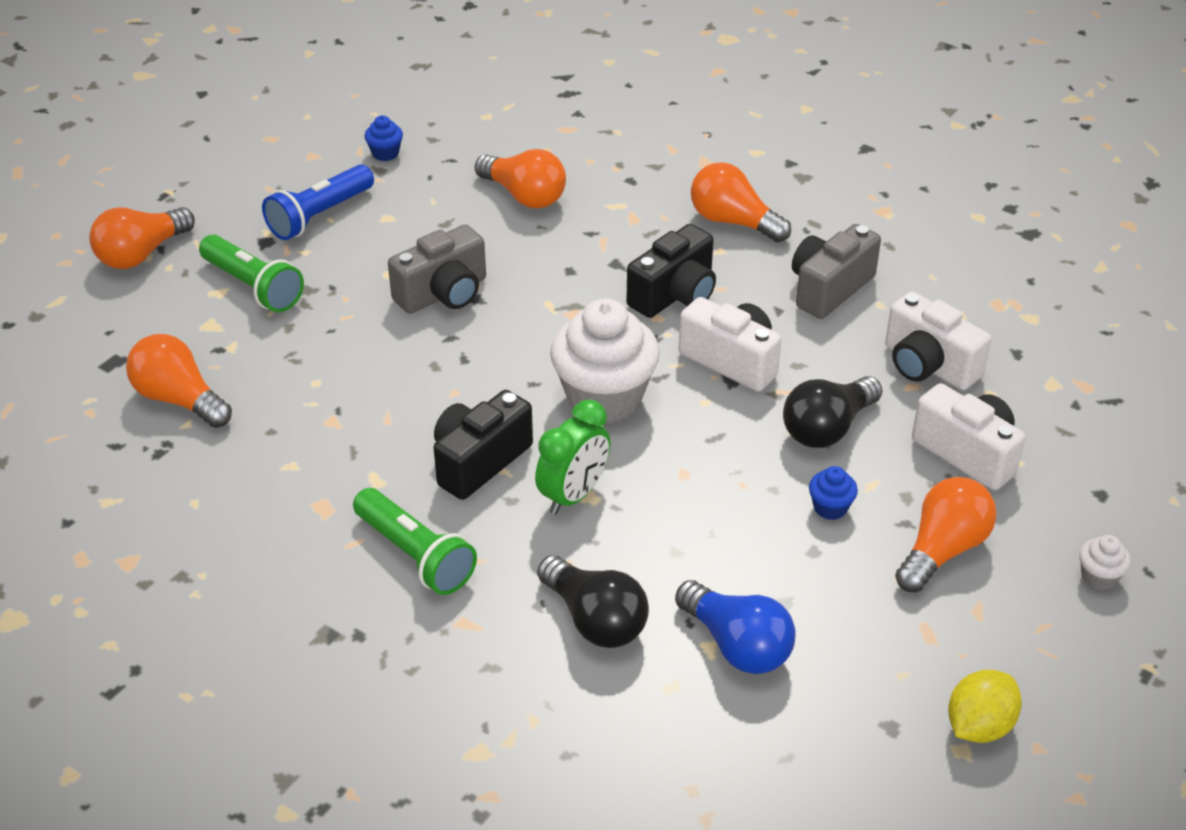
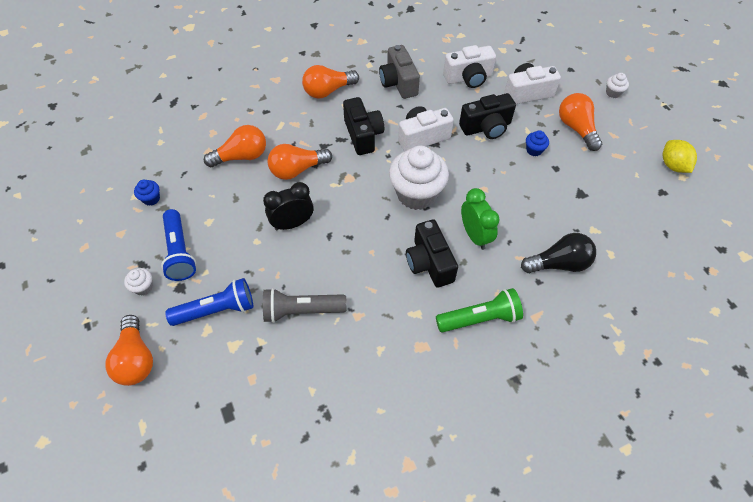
camera: 60 degrees left, 15 degrees up
(179, 399) = (288, 386): orange light bulb -> orange light bulb (297, 170)
(245, 212) = (143, 287): none -> white cupcake
(253, 287) = (216, 310): green flashlight -> blue flashlight
(303, 363) = (302, 310): none -> grey flashlight
(443, 293) = (292, 223): grey camera -> black clock
(737, 645) = (597, 219): blue light bulb -> none
(827, 428) = (486, 127): black light bulb -> black camera

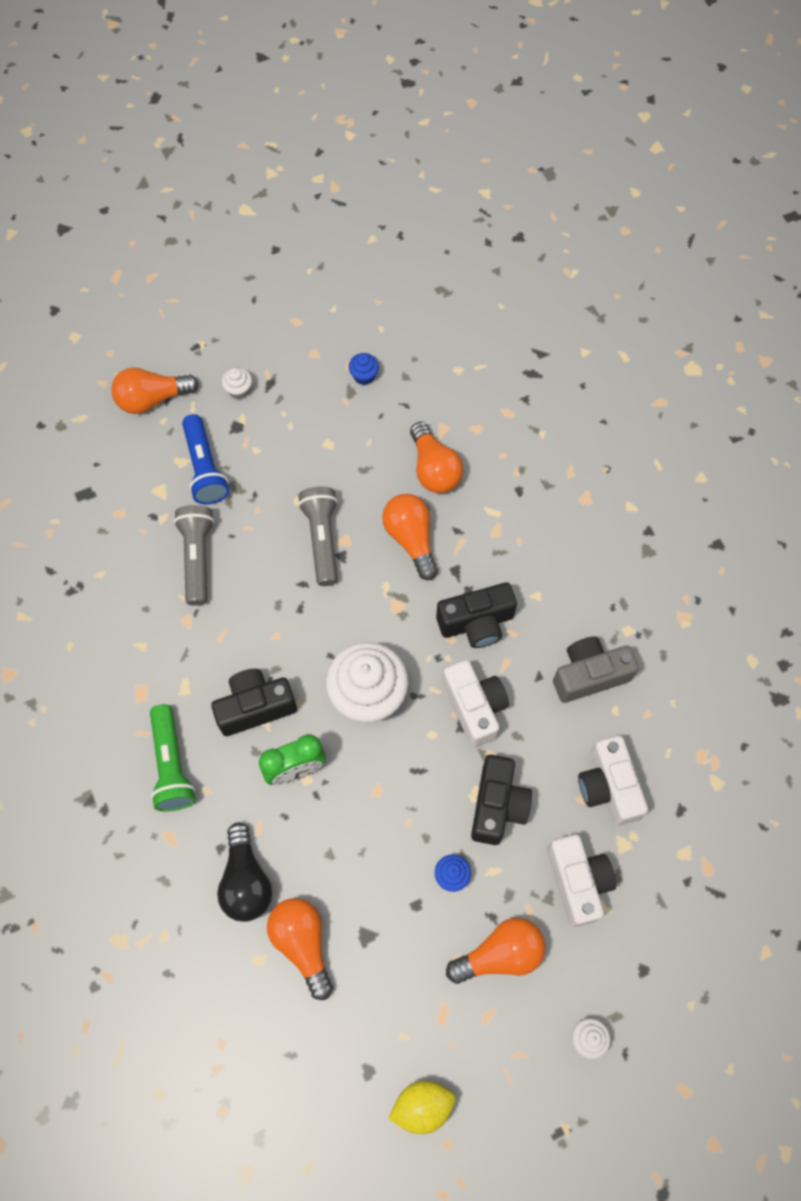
camera: 90 degrees right, 10 degrees up
(179, 252) = (285, 419): blue flashlight -> none
(292, 223) = (322, 539): black clock -> grey flashlight
(328, 91) = (565, 572): orange light bulb -> orange light bulb (303, 943)
(486, 127) = (497, 805): black camera -> black camera turned 150 degrees counterclockwise

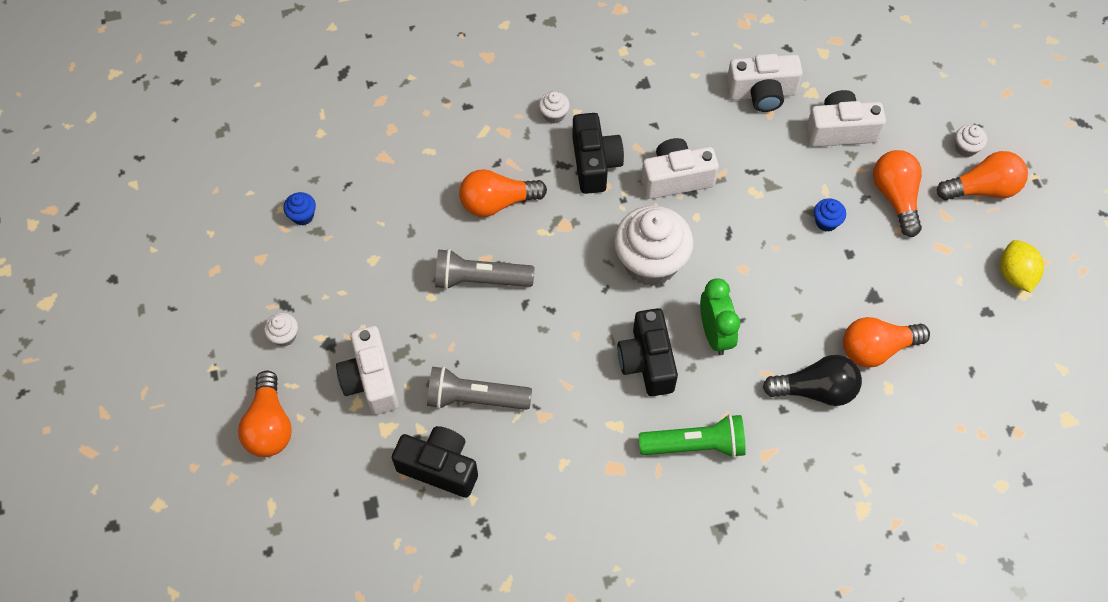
camera: 80 degrees left, 5 degrees down
(205, 468) = (371, 380): blue flashlight -> white camera
(434, 469) = (426, 171): orange light bulb -> orange light bulb (982, 189)
(497, 805) = (768, 177): black camera -> black camera (439, 467)
(527, 574) = (554, 115): none -> white cupcake
(589, 675) = (659, 87): grey camera -> none

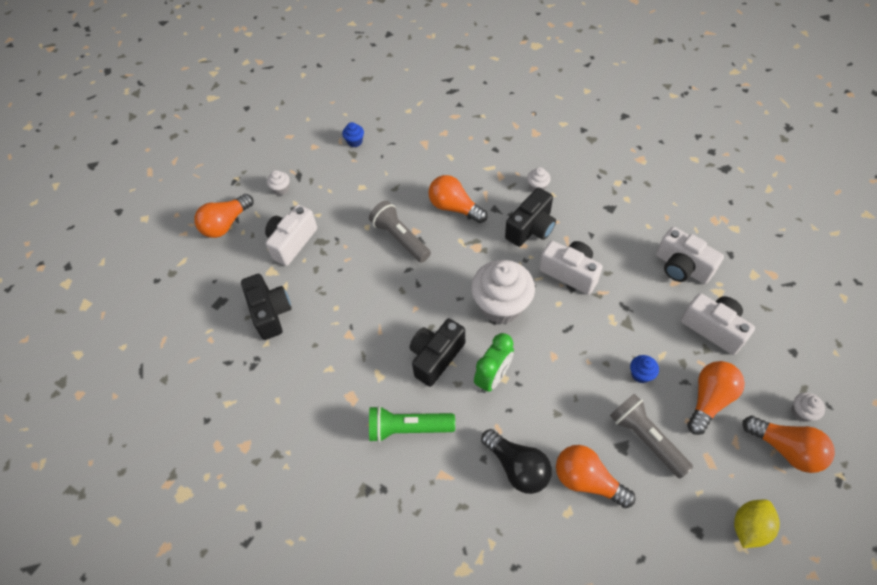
camera: 50 degrees right, 5 degrees down
(475, 398) = (327, 294): grey flashlight -> grey flashlight (646, 438)
(695, 445) = (408, 428): green flashlight -> green flashlight turned 135 degrees clockwise

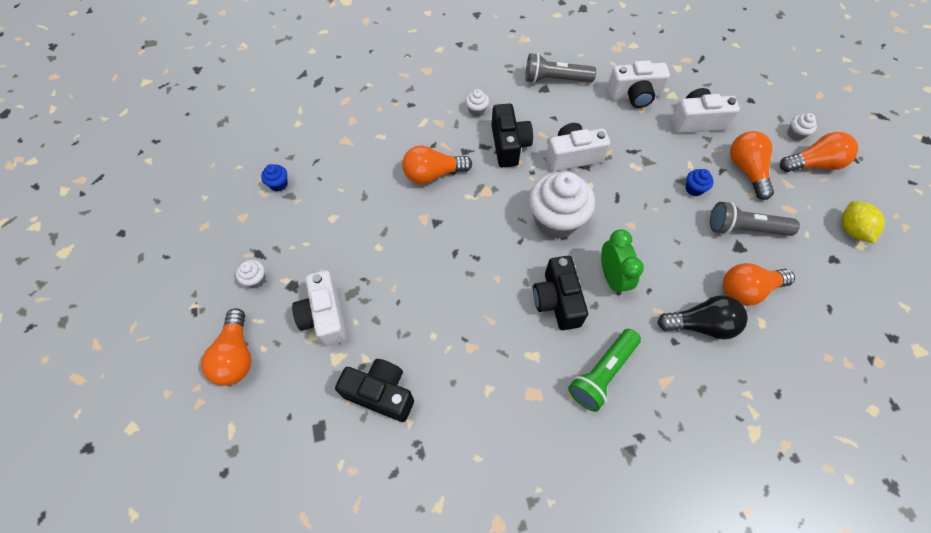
camera: 50 degrees left, 5 degrees up
(400, 238) = (418, 233): grey flashlight -> grey flashlight (555, 79)

